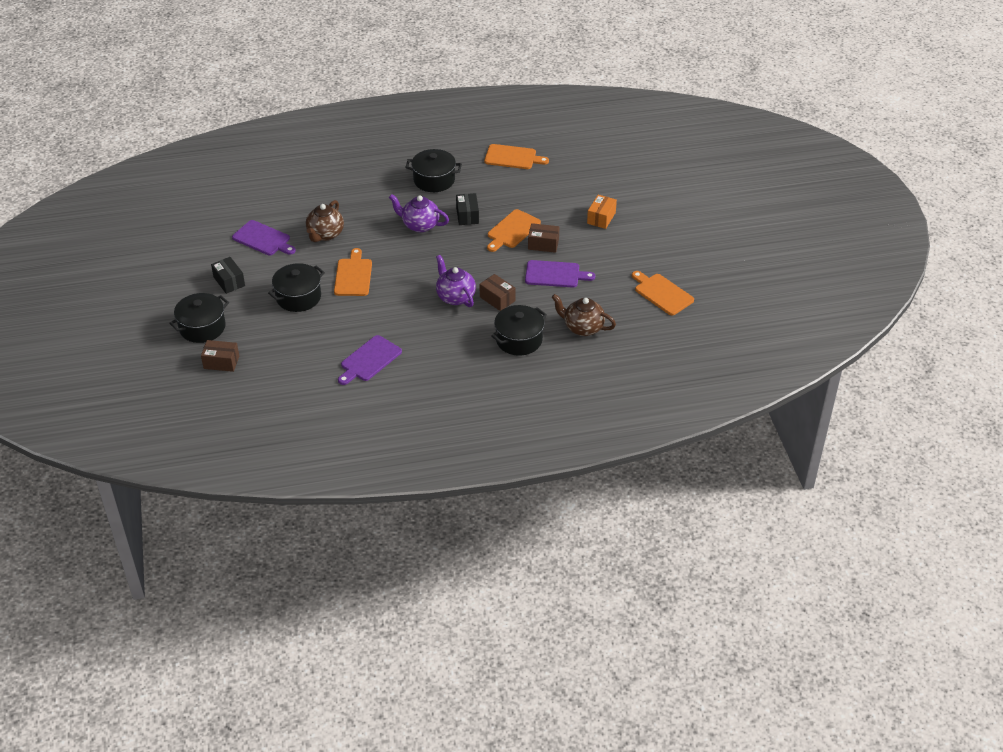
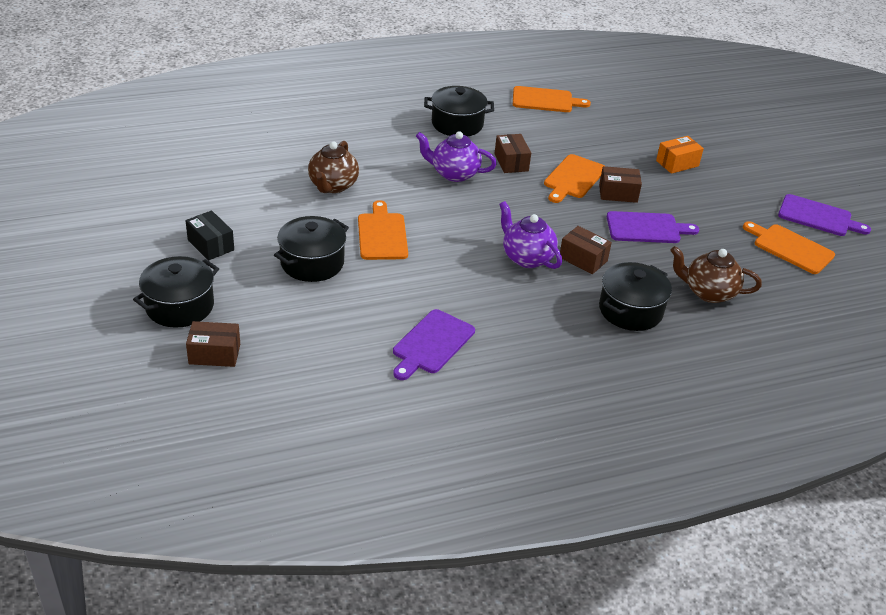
camera: 10 degrees left, 5 degrees down
(263, 239) = (250, 192): purple cutting board -> purple cutting board (818, 217)
(467, 215) = (511, 162): black box -> brown box
(601, 218) = (677, 163): orange box -> orange box turned 45 degrees clockwise

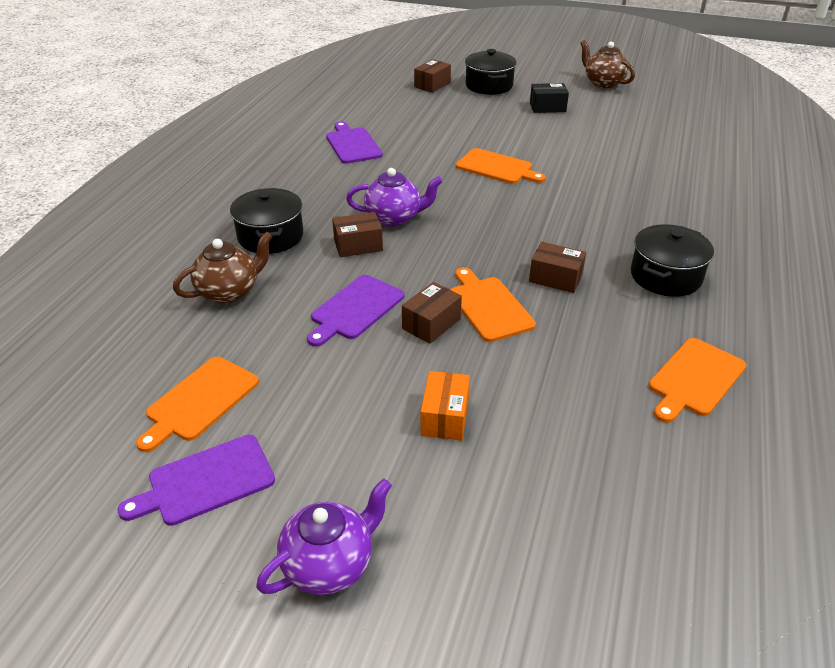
camera: 130 degrees right, 0 degrees up
(312, 263) = (489, 132): black pot -> none
(333, 186) = (589, 169): brown teapot -> brown teapot (603, 83)
(454, 174) = (561, 234): purple teapot -> purple teapot (329, 564)
(790, 248) = (200, 401): orange cutting board -> orange cutting board turned 135 degrees clockwise

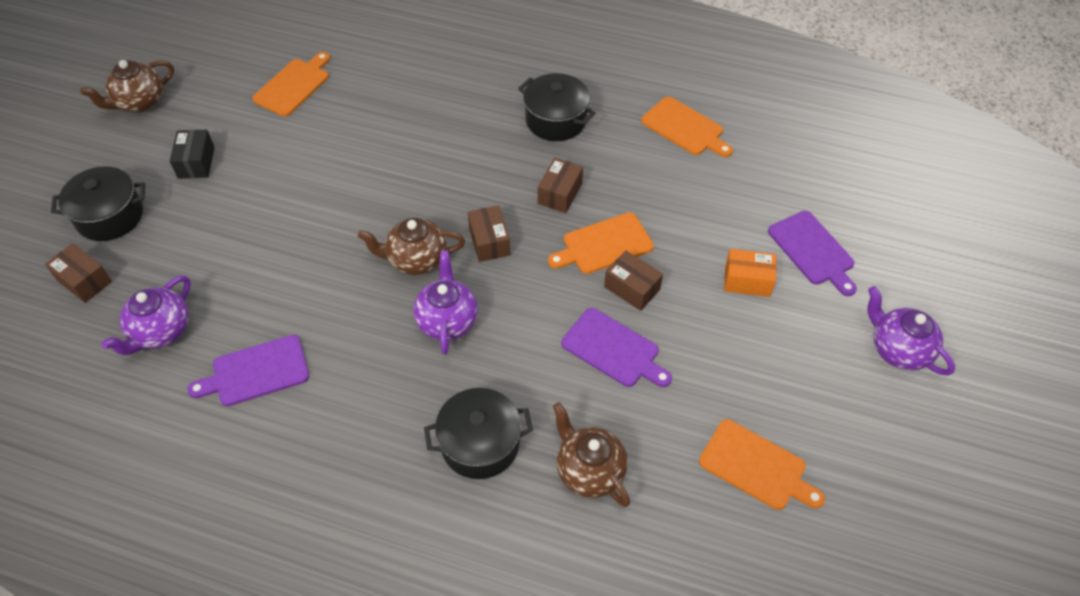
camera: 90 degrees left, 15 degrees up
(206, 481) = (845, 443): purple cutting board -> purple cutting board (813, 251)
(358, 245) = (501, 353): brown box -> brown box (489, 242)
(389, 111) = (161, 332): none -> purple teapot
(460, 201) = (416, 259): none -> brown teapot
(497, 167) = (345, 222): orange cutting board -> orange cutting board (294, 85)

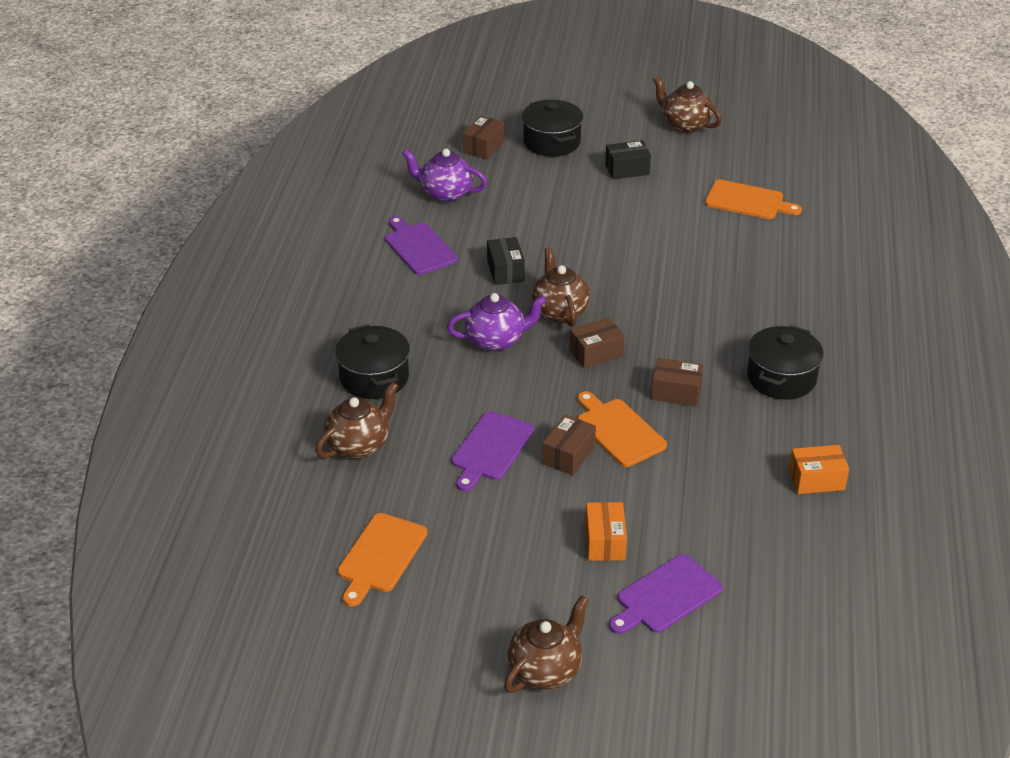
camera: 80 degrees right, 15 degrees down
(332, 295) = (505, 271): none -> black box
(685, 128) = (816, 480): orange cutting board -> orange box
(898, 349) = (545, 670): purple teapot -> brown teapot

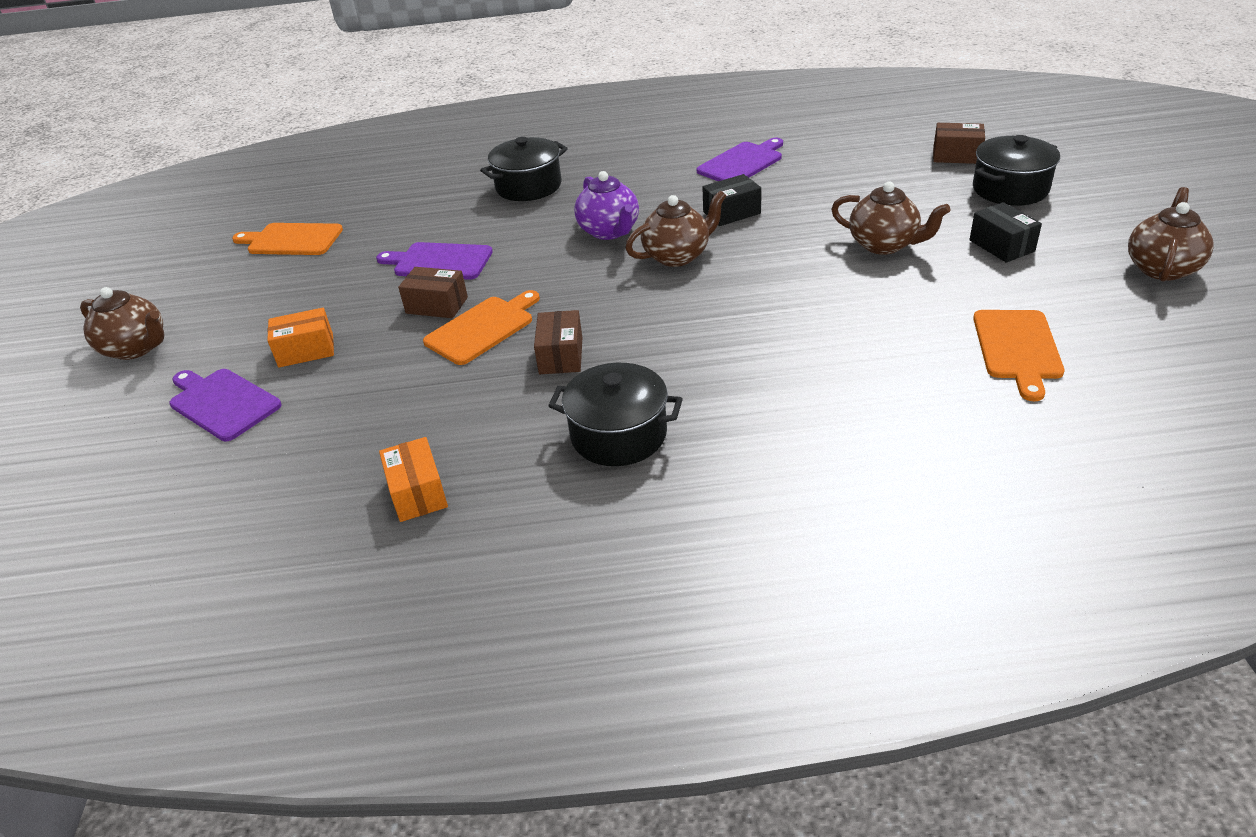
camera: 80 degrees right, 0 degrees up
(359, 445) = (433, 200): brown teapot -> brown teapot (884, 245)
(445, 193) = (847, 155): purple teapot -> none
(596, 353) = (613, 291): brown box -> none

